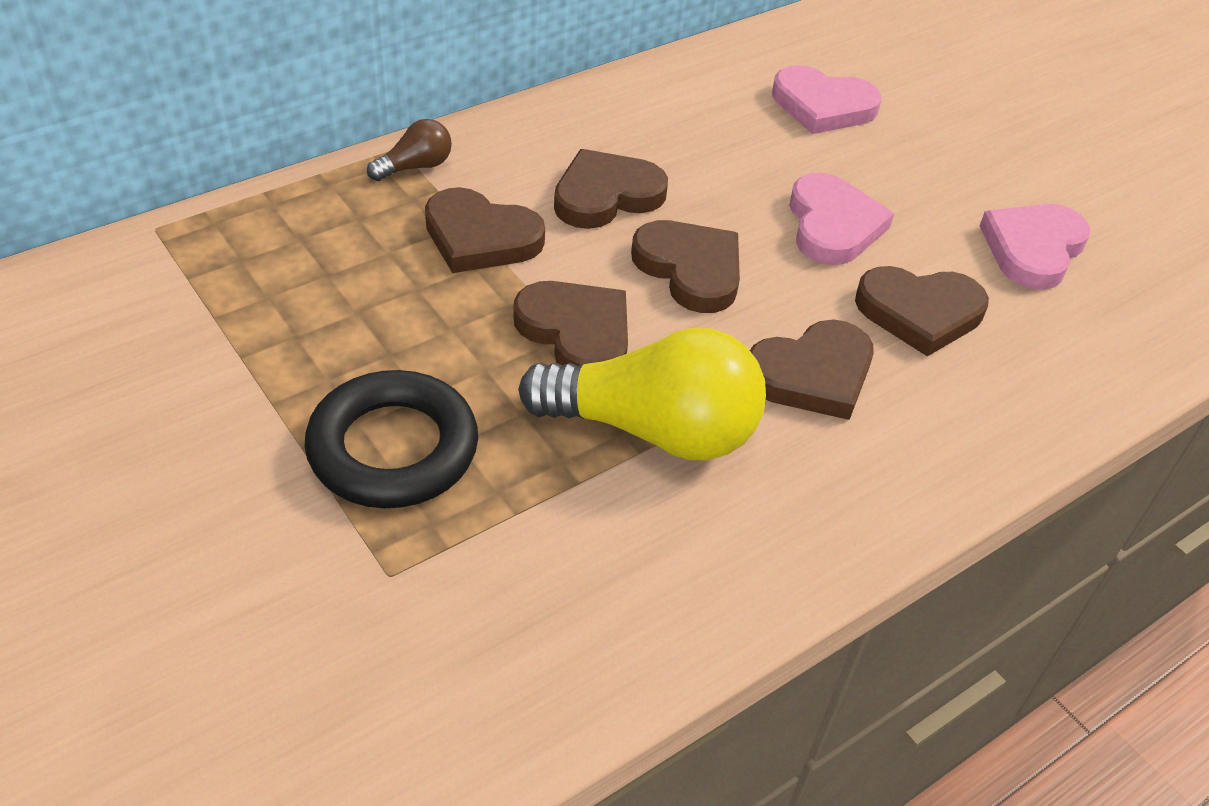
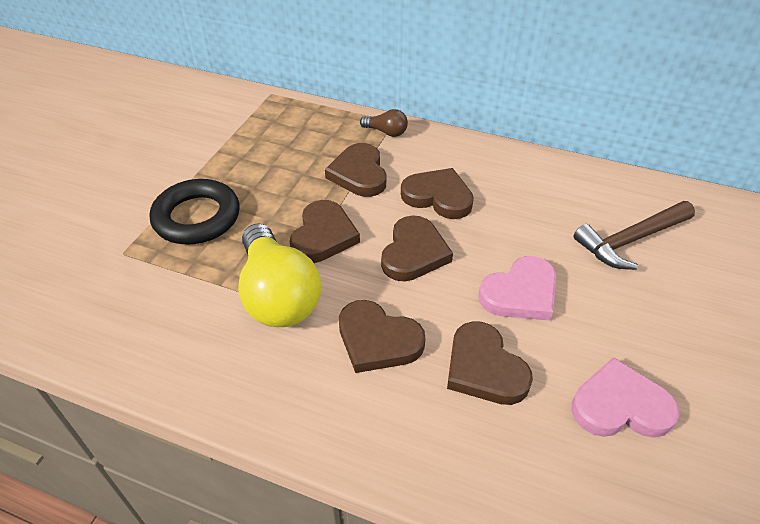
camera: 60 degrees right, 0 degrees up
(823, 106) = (631, 240): pink heart -> brown hammer

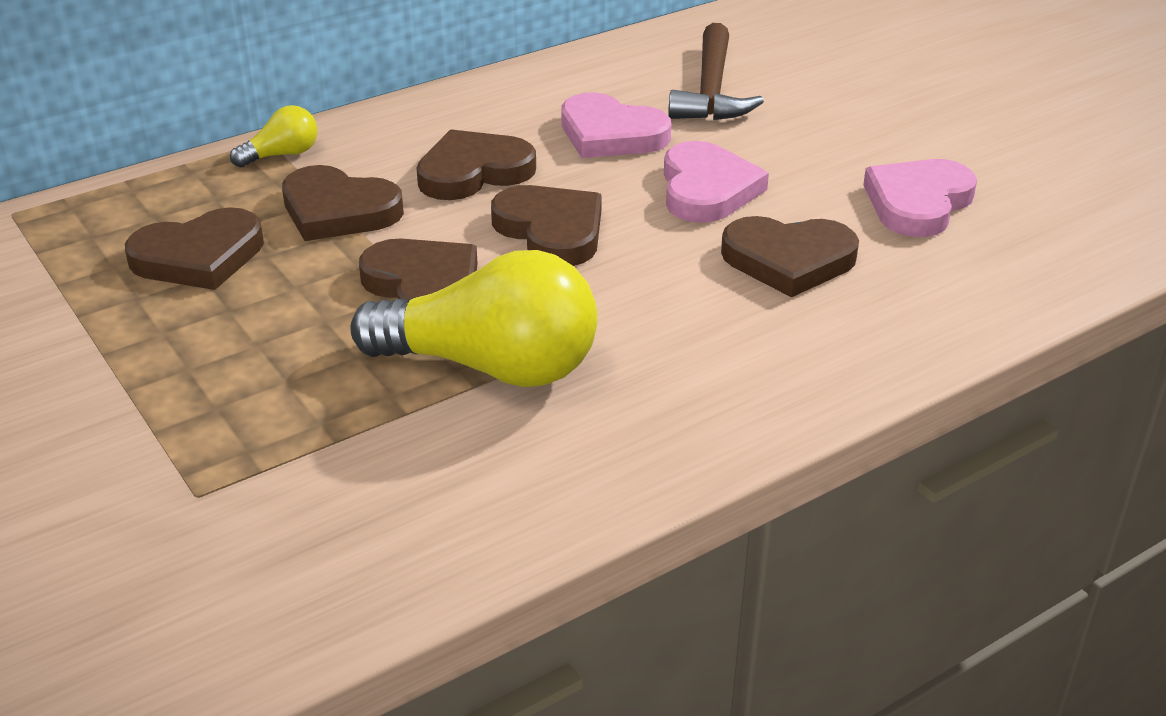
camera: 55 degrees left, 10 degrees down
(197, 217) = (219, 389): black ring -> none
(378, 340) = (666, 316): brown heart -> brown heart (199, 257)
(386, 132) = (282, 155): brown light bulb -> yellow light bulb
(532, 225) = (611, 134): none -> pink heart

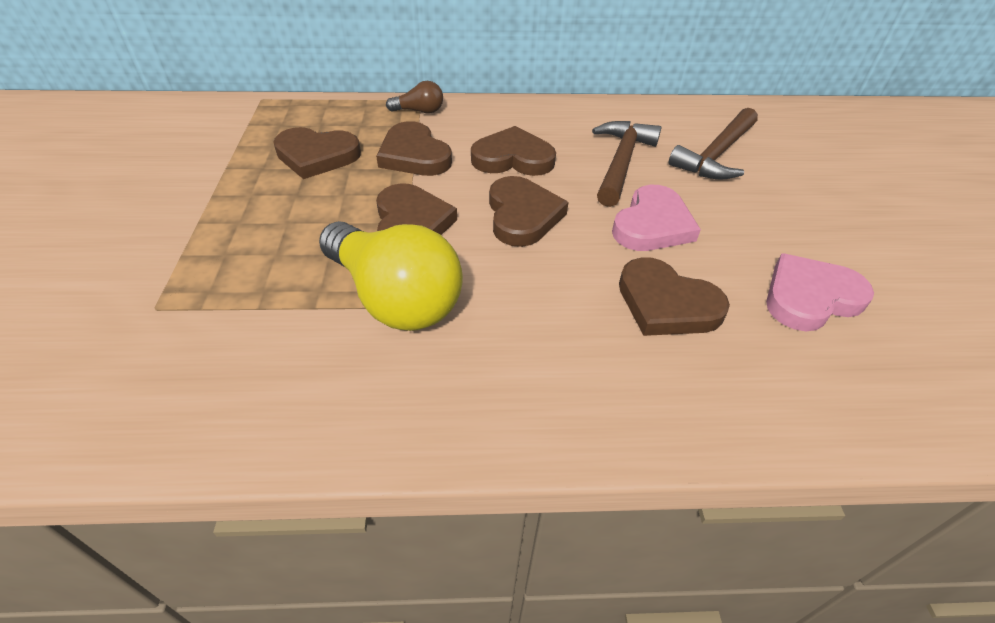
camera: 30 degrees right, 10 degrees up
(282, 155) = (419, 111): yellow light bulb -> brown light bulb
(611, 134) = (621, 162): pink heart -> brown hammer

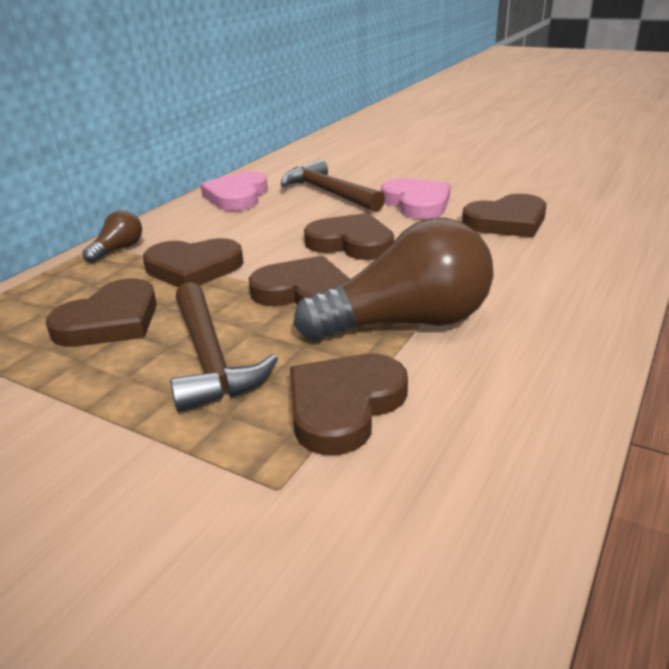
camera: 55 degrees left, 15 degrees down
(394, 298) = (406, 323): yellow light bulb -> brown light bulb
(513, 158) = (265, 227): brown heart -> brown heart (344, 406)
(716, 155) = (360, 164): brown hammer -> brown hammer (210, 358)
(810, 297) = (534, 183): pink heart -> pink heart (237, 196)

